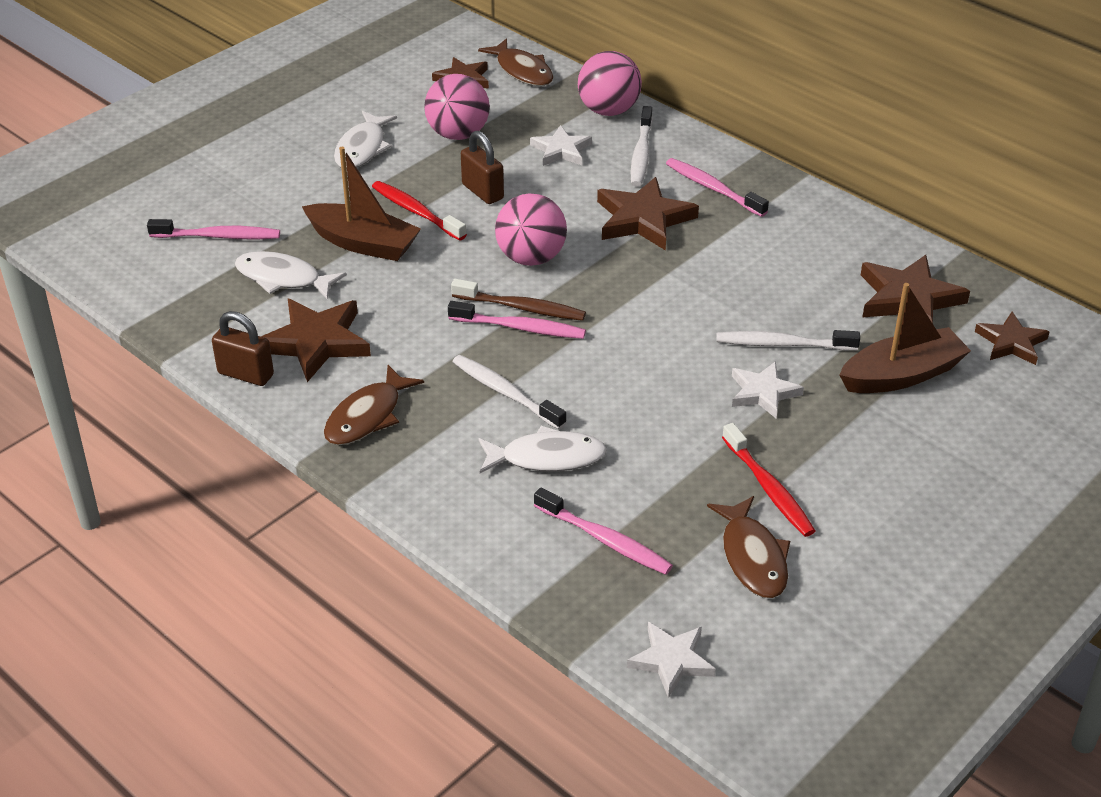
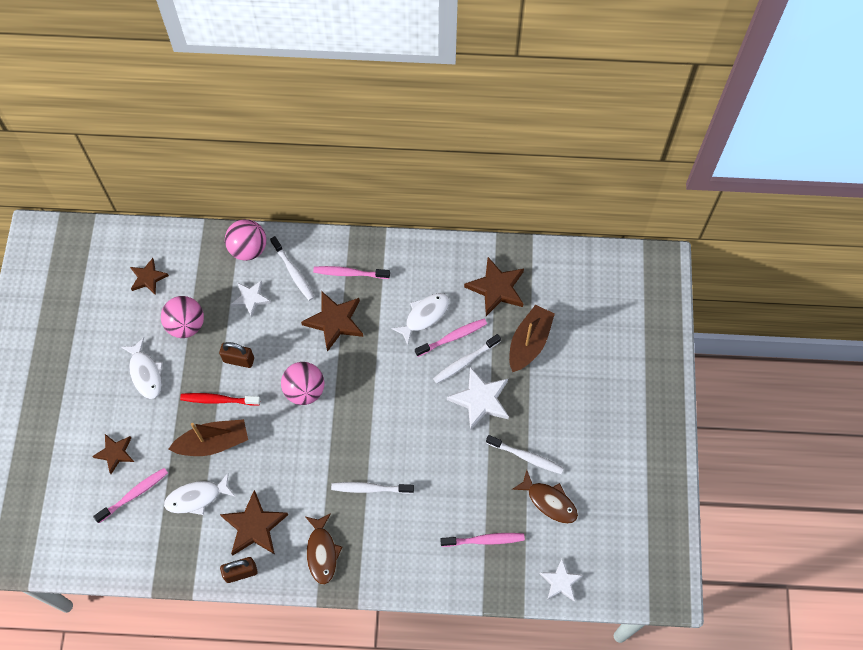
camera: 40 degrees left, 25 degrees up
(520, 328) = (340, 442): pink toothbrush -> pink toothbrush (452, 337)
(521, 308) = (330, 428): brown toothbrush -> none
(522, 71) = (174, 247): brown fish -> none
(547, 458) = (422, 513): white fish -> white fish (424, 316)
(763, 393) = (480, 400): white star -> white star, size x1.58
(769, 488) = (526, 457): red toothbrush -> white toothbrush
(1011, 342) = (559, 285): brown star -> brown star (115, 453)

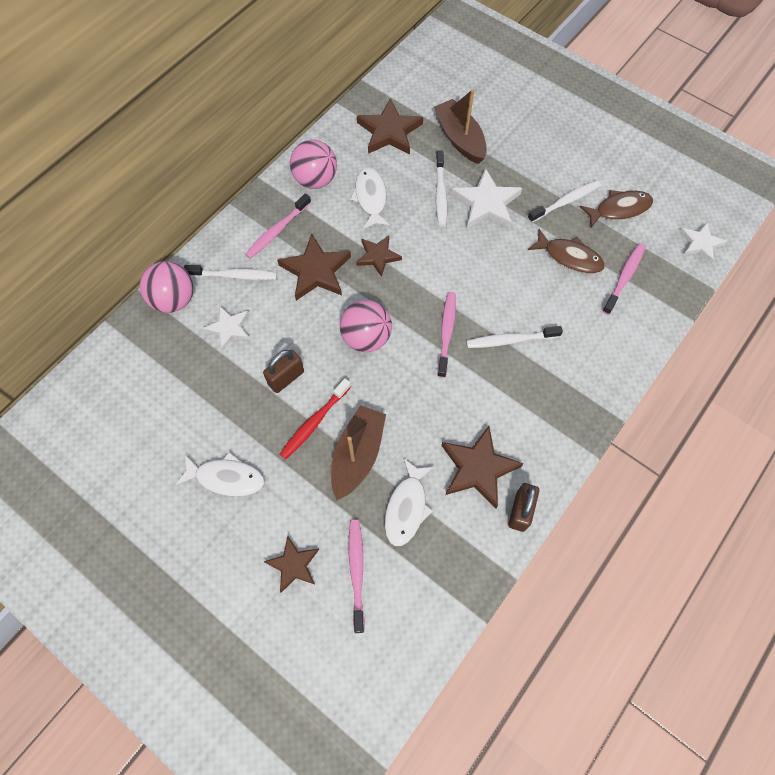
camera: 55 degrees left, 0 degrees up
(148, 278) = (120, 411): brown star -> brown star (378, 256)
(186, 325) = (206, 405): pink ball -> pink ball (315, 180)
(322, 552) = (548, 420): brown fish -> brown fish (569, 257)
(370, 488) = (510, 340): white toothbrush -> white toothbrush turned 45 degrees clockwise
(452, 337) = (409, 189): pink toothbrush -> pink toothbrush (446, 333)

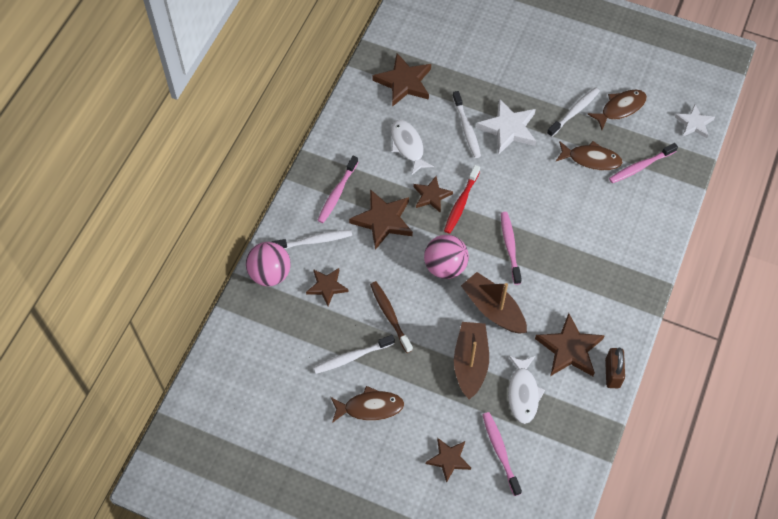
camera: 15 degrees left, 5 degrees down
(226, 477) = (370, 407): white fish -> brown fish
(229, 328) = (327, 287): white star -> brown star
(286, 378) = (390, 316): brown padlock -> brown toothbrush
(314, 422) = (426, 346): red toothbrush -> red toothbrush (461, 203)
(315, 180) = (354, 140): pink ball -> none
(460, 139) = (467, 75): brown boat -> brown boat (493, 309)
(510, 340) = (564, 240): white toothbrush -> white toothbrush (352, 357)
(624, 278) = (640, 166): pink toothbrush -> pink toothbrush turned 135 degrees counterclockwise

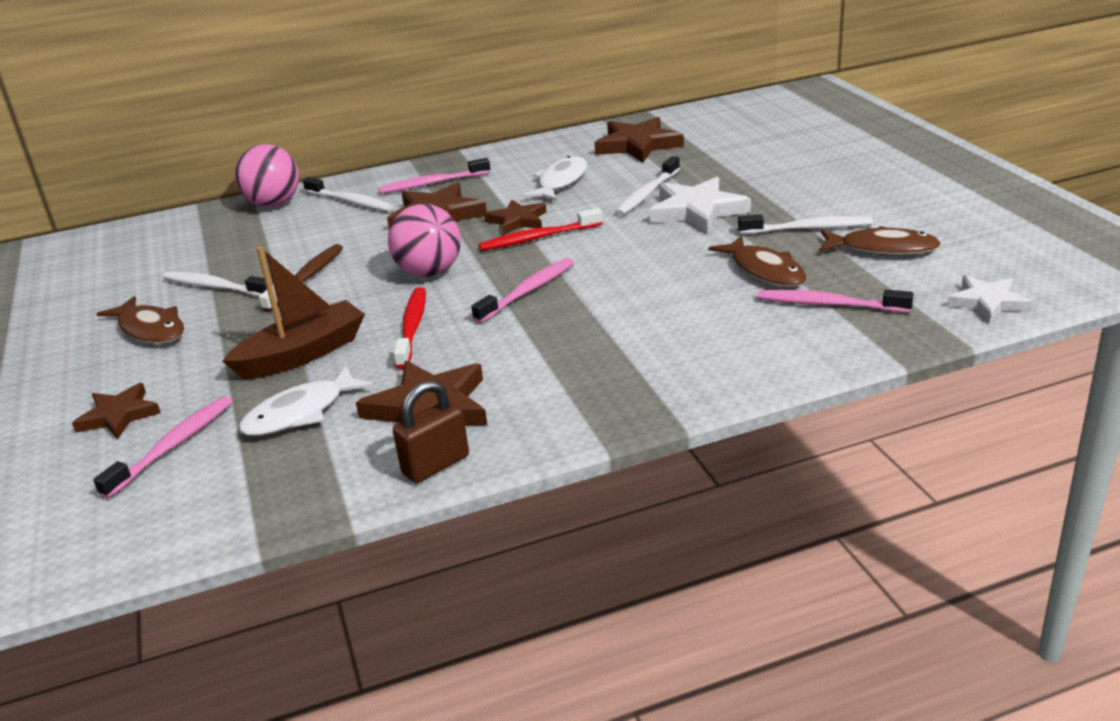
camera: 50 degrees right, 30 degrees down
(327, 287) = (298, 233): brown star -> none
(493, 309) = (412, 327): brown boat -> red toothbrush

